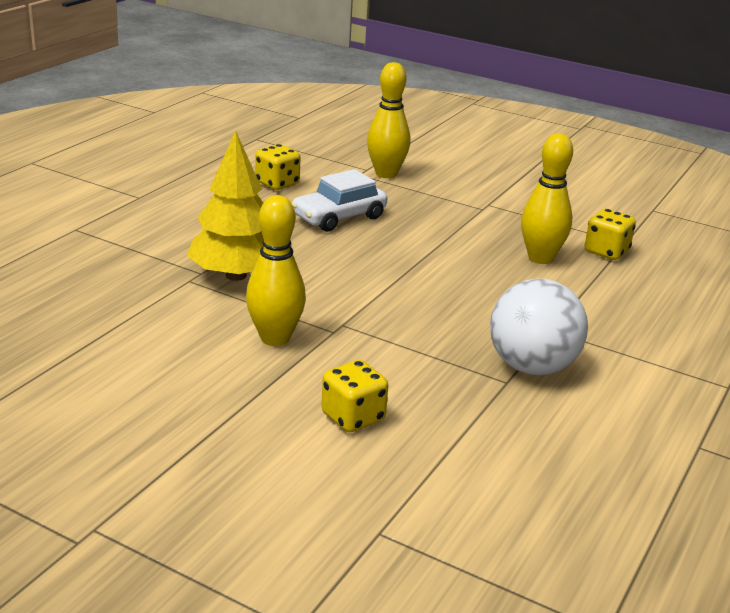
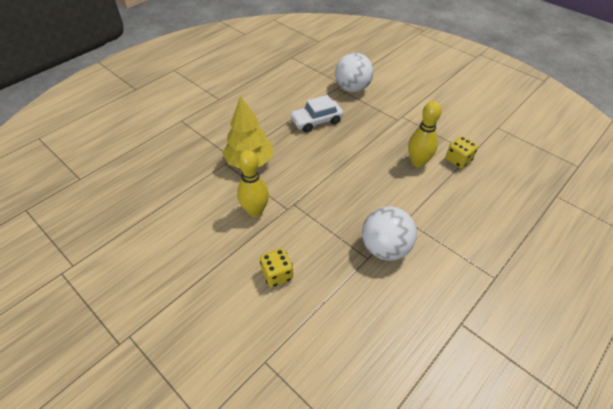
camera: 15 degrees right, 20 degrees up
(277, 183) = (291, 93): yellow dice -> none
(386, 174) = (352, 88): yellow bowling pin -> white ball

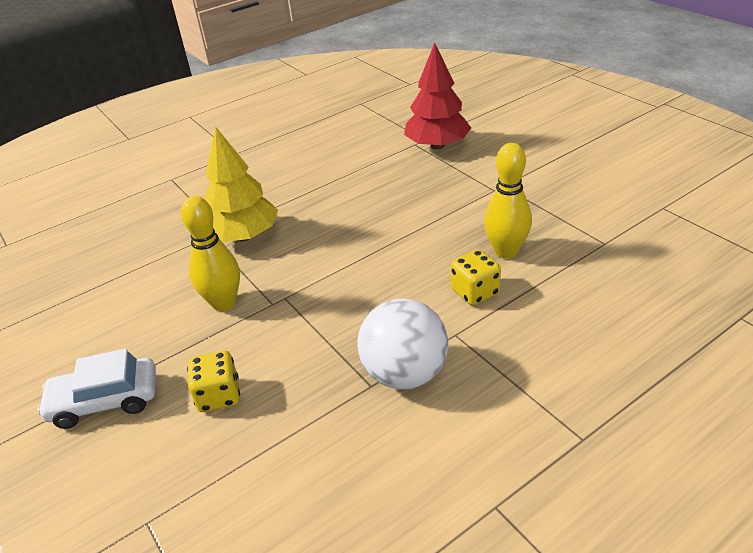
camera: 15 degrees right, 10 degrees down
(316, 121) = (365, 187): white car -> white car (105, 401)
(352, 88) = (437, 145): white ball -> red tree
(458, 160) = (576, 252): yellow dice -> yellow dice (475, 292)

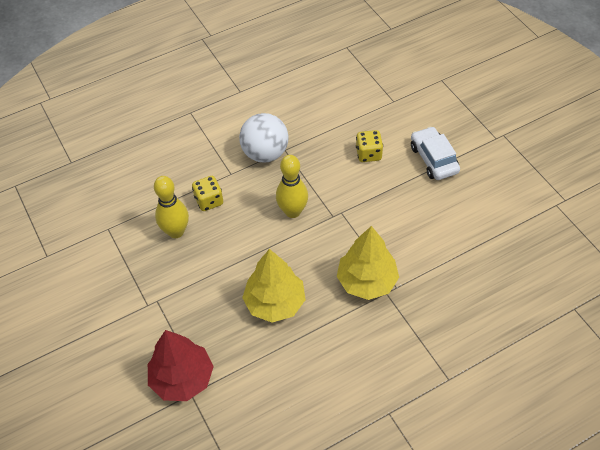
camera: 175 degrees left, 15 degrees up
(105, 401) = (433, 159): white car -> white car turned 105 degrees counterclockwise
(224, 303) = (374, 217): yellow bowling pin -> yellow bowling pin (292, 211)
(354, 205) = (275, 303): none -> yellow tree

